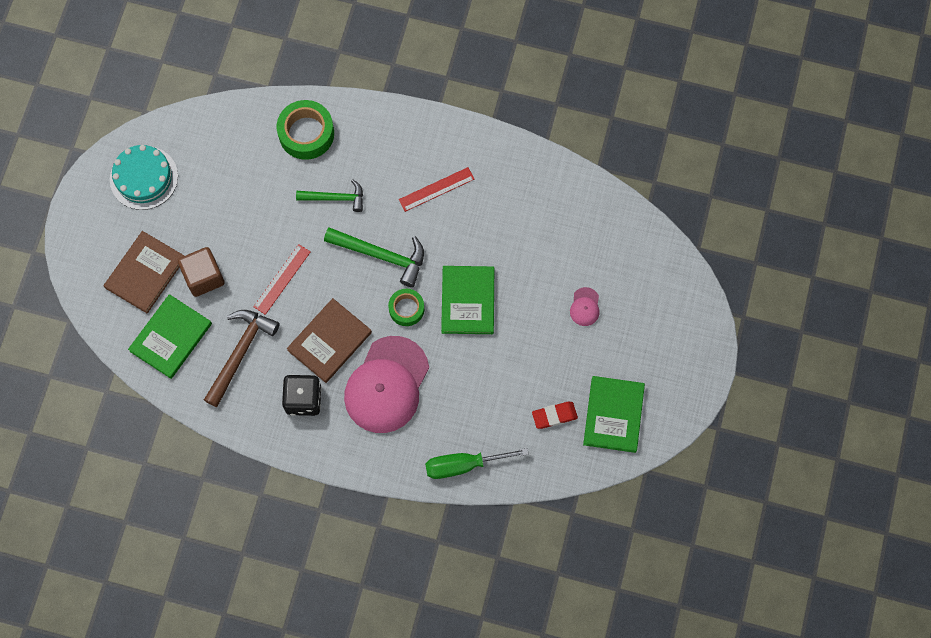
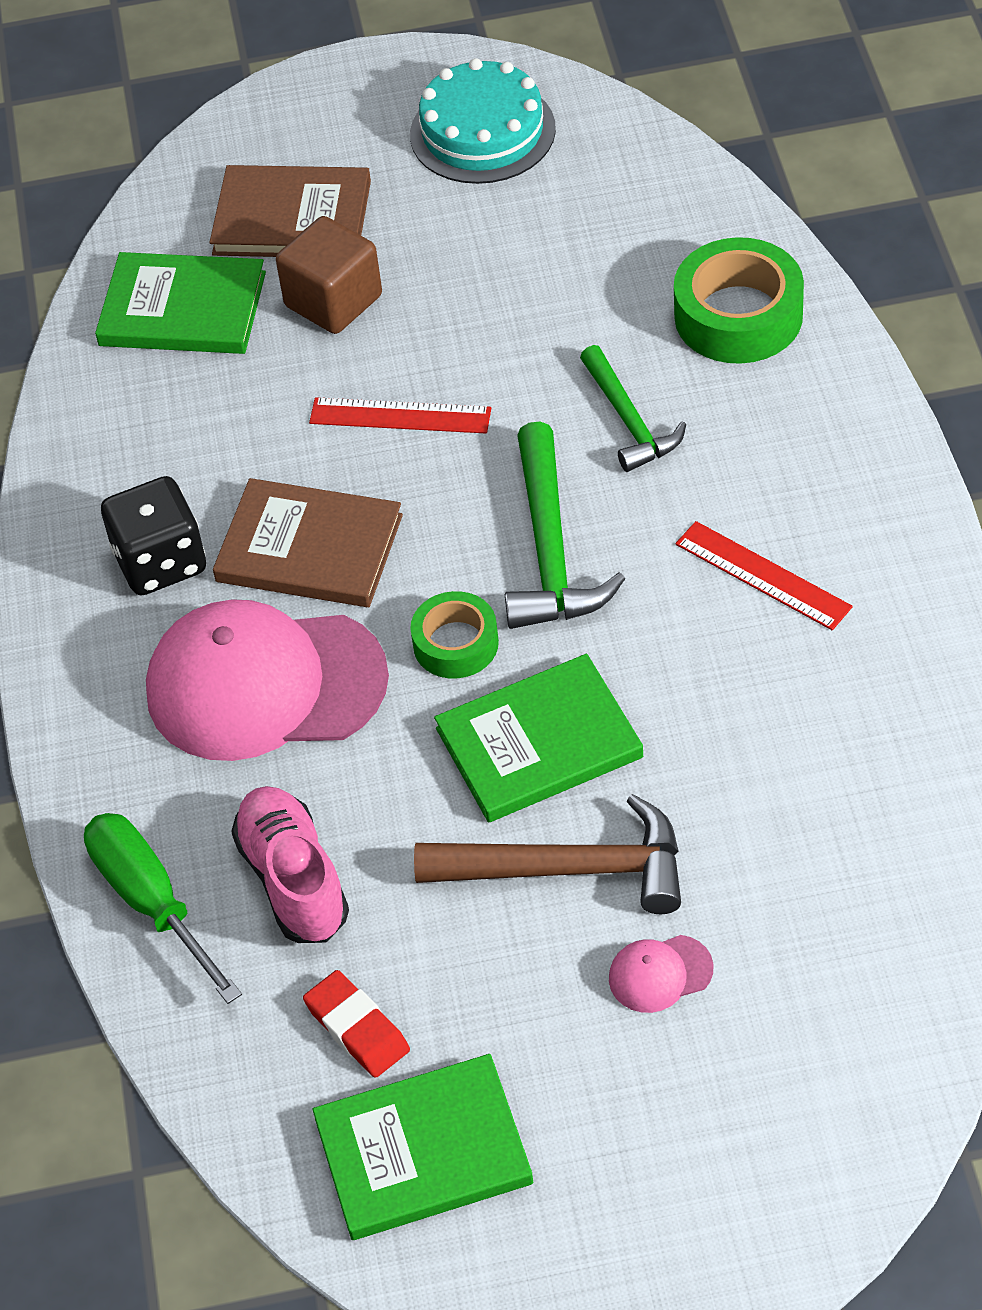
camera: 70 degrees right, 20 degrees down
(240, 353) = (206, 422): brown hammer -> brown hammer (568, 869)
(481, 411) = (293, 879): none -> pink shoe

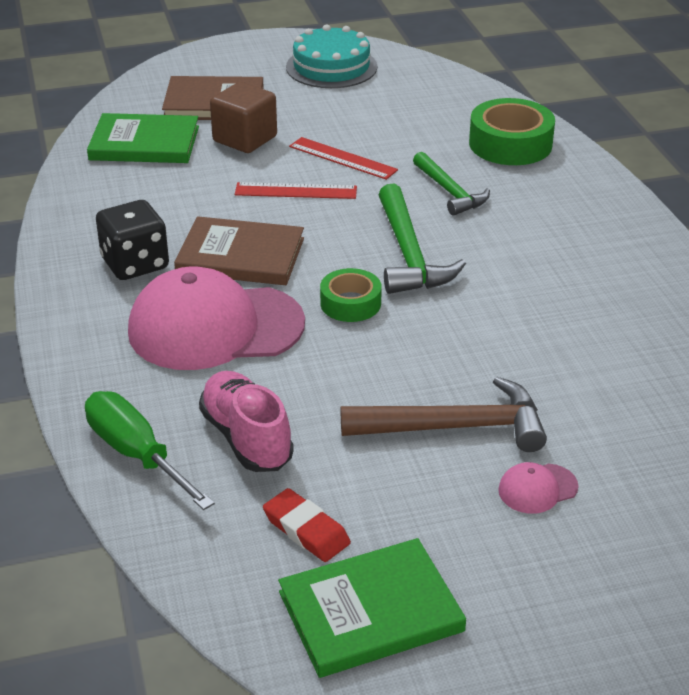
camera: 10 degrees left, 15 degrees down
(539, 743) = (419, 355): green book -> none
(762, 575) = (558, 265): red ruler -> red ruler (342, 158)

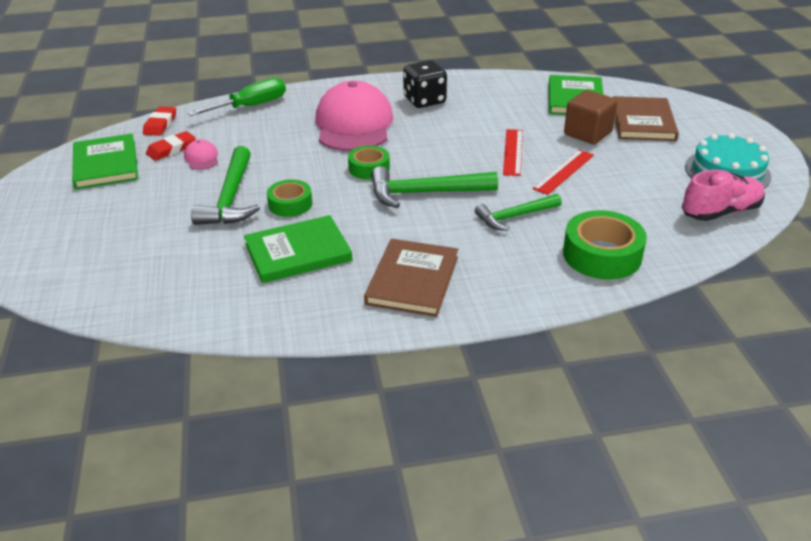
camera: 95 degrees right, 0 degrees up
(206, 569) = (160, 124): none -> red eraser
(240, 256) = (430, 132): brown book -> brown book (412, 280)
(246, 438) = (250, 134): pink shoe -> pink shoe (720, 212)
(454, 427) = (231, 198): brown hammer -> green hammer
(459, 365) = (290, 204): none -> green tape
(537, 489) = (163, 222): pink cap -> pink cap (201, 158)
(571, 345) = (298, 252): none -> green book

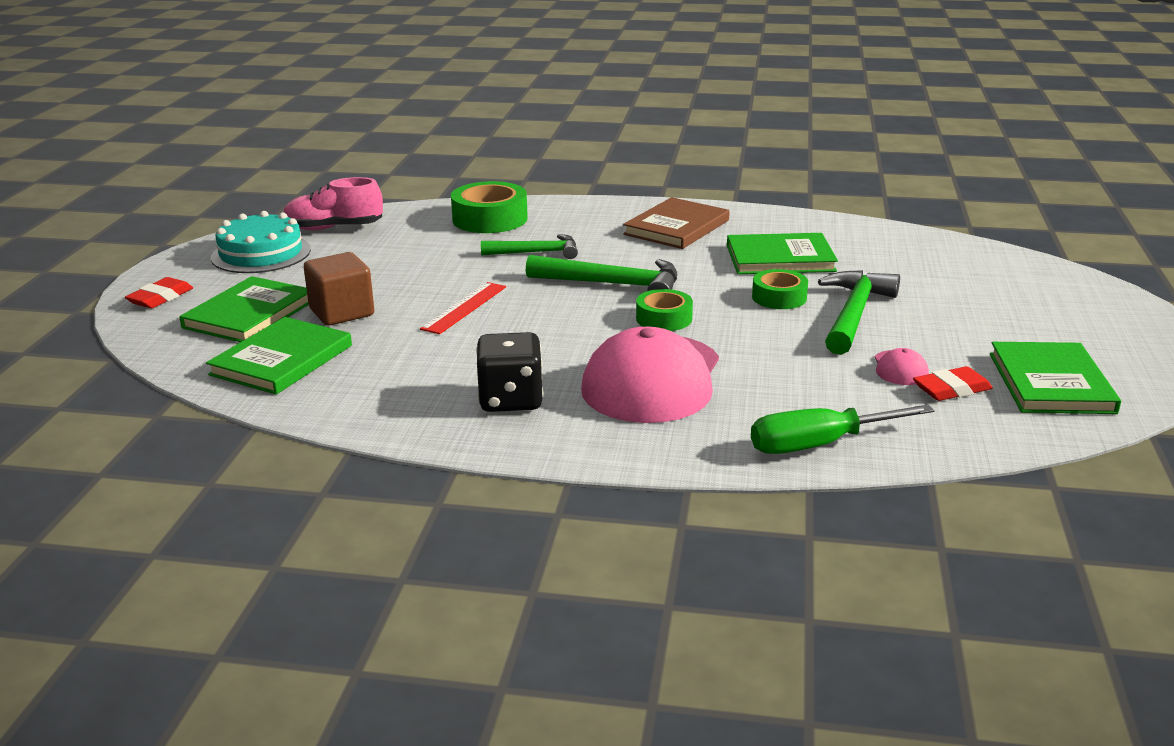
camera: 160 degrees left, 10 degrees down
(160, 124) = (985, 437): red eraser -> red eraser (160, 298)
(564, 172) = (433, 279): red ruler -> none
(643, 122) = (249, 314): brown book -> green book

